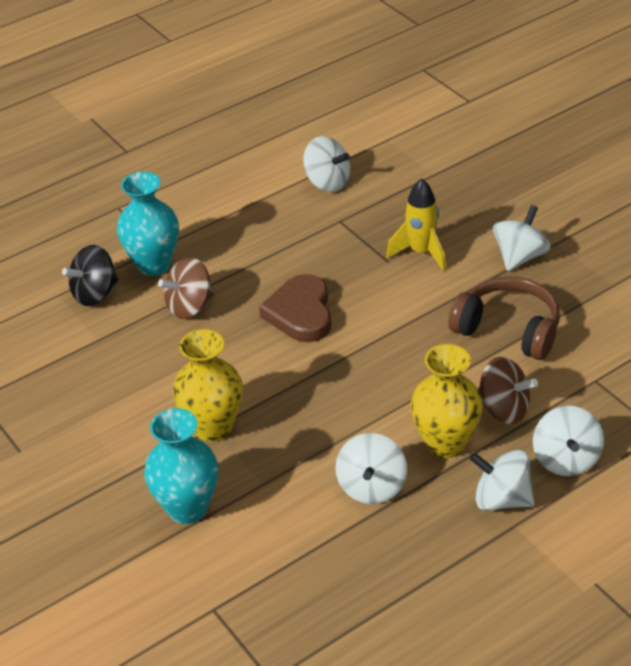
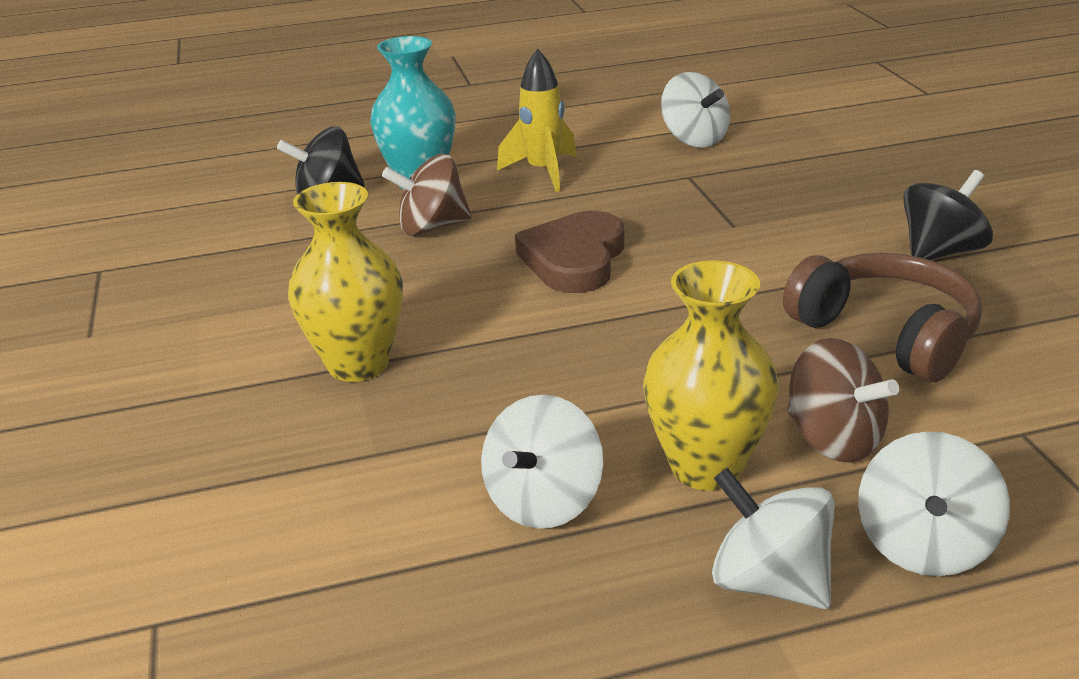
camera: 20 degrees right, 10 degrees down
(187, 508) = (239, 459): turquoise vase -> none
(421, 252) = (787, 224): yellow rocket -> yellow rocket (543, 172)
(520, 257) = (940, 252): white spinning top -> black spinning top

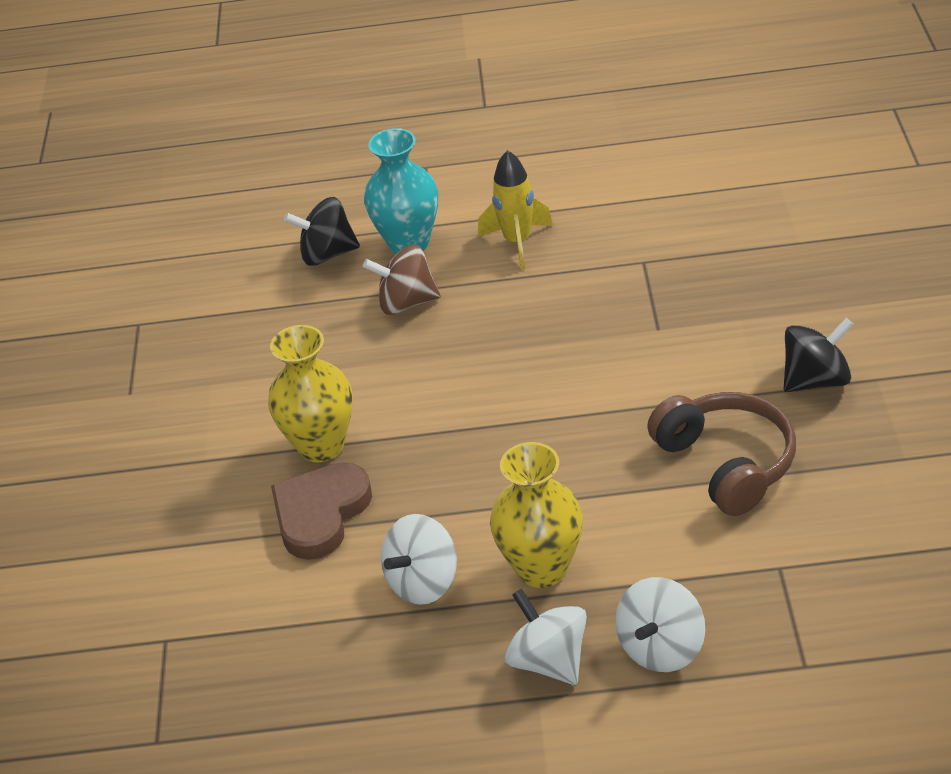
camera: 15 degrees right, 10 degrees up
(574, 259) = (512, 354): brown heart -> brown heart (320, 514)
(694, 139) = (666, 211): white spinning top -> none
(833, 439) = (640, 556): brown spinning top -> none

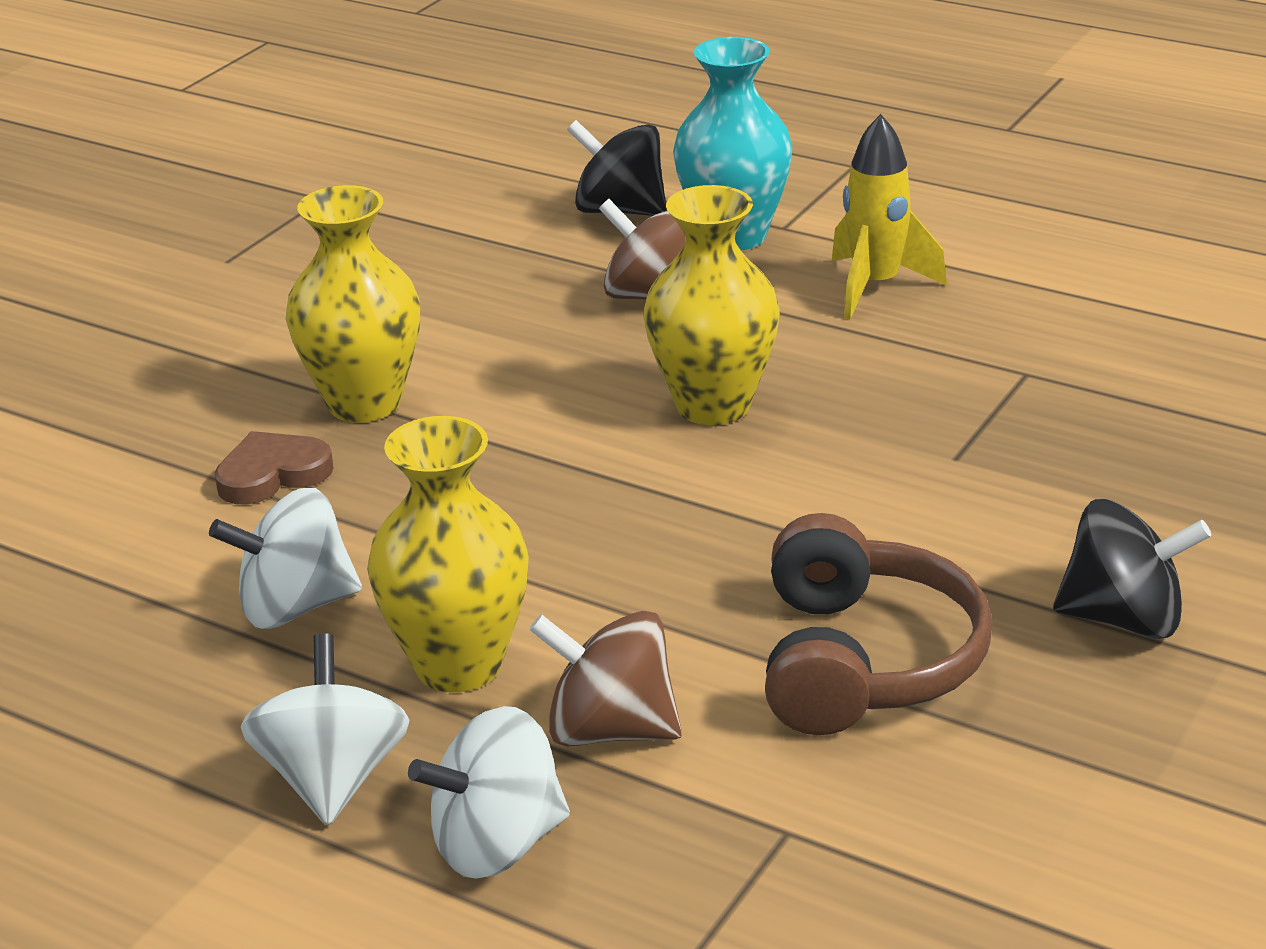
camera: 30 degrees right, 10 degrees down
(320, 514) = (272, 474): brown heart -> brown heart, size x0.64
(509, 356) = (713, 406): none -> yellow vase
(650, 562) = (610, 730): none -> brown spinning top

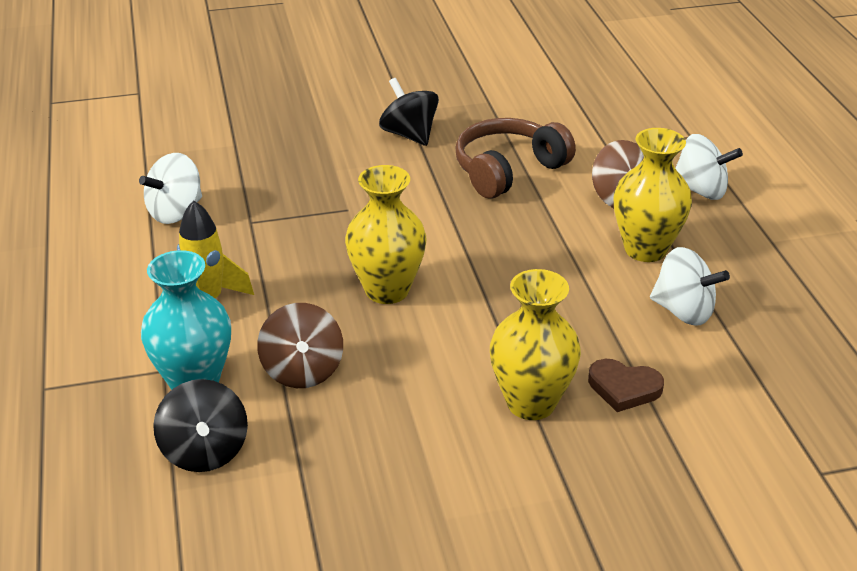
camera: 135 degrees left, 5 degrees up
(333, 779) = (735, 238): white spinning top -> white spinning top (176, 212)

